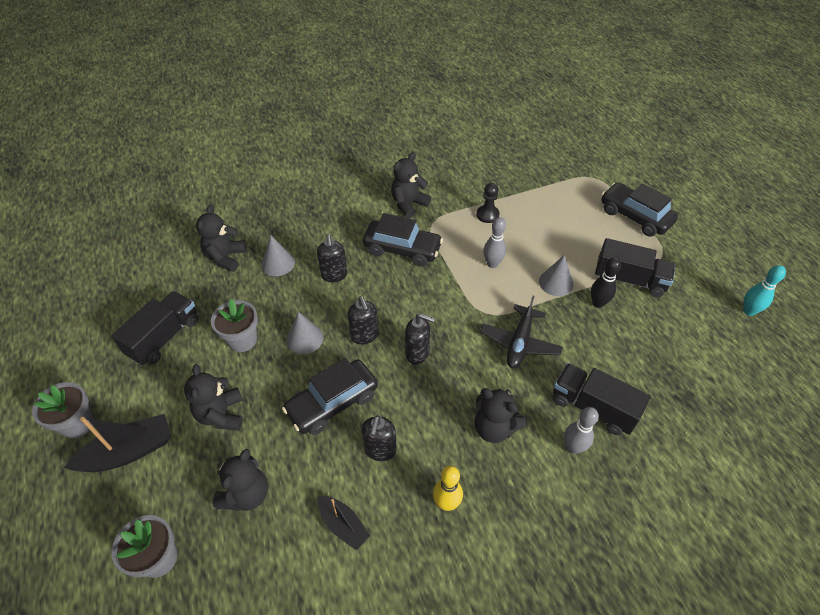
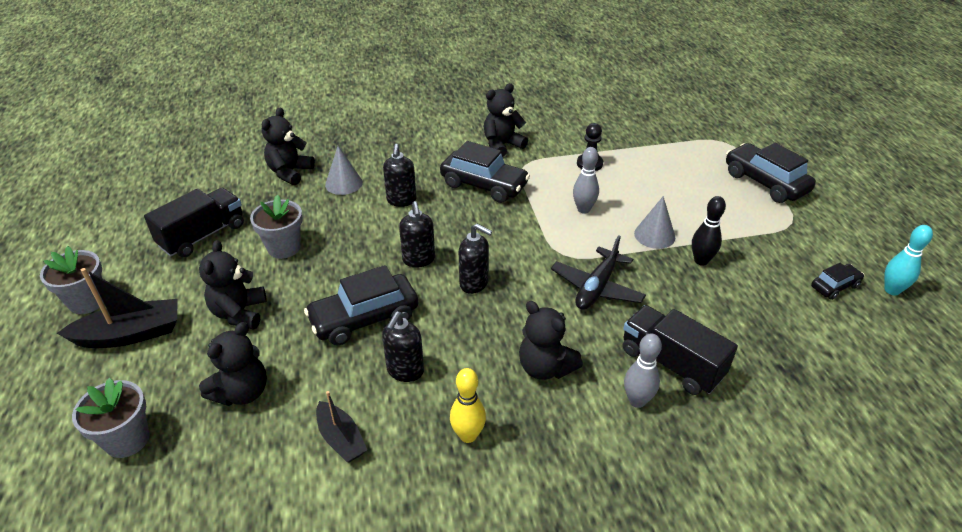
camera: 10 degrees right, 10 degrees down
(305, 338) = (352, 254): grey cone -> none
(629, 280) = (745, 242): black truck -> none
(705, 313) = (834, 286): none -> black car

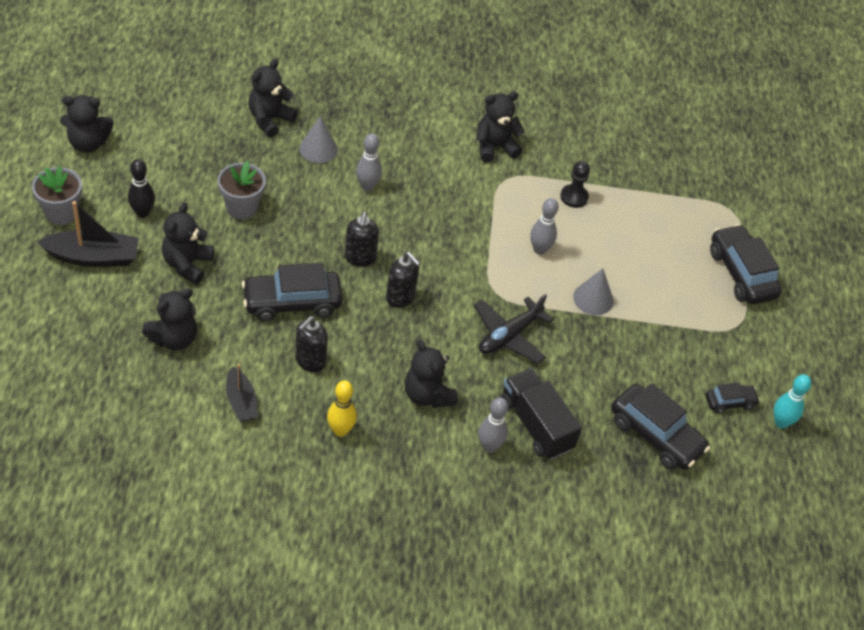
camera: 10 degrees right, 10 degrees up
(109, 233) = (88, 143): none -> black teddy bear
(127, 439) = (79, 350): grey flower pot -> none
(202, 236) = (171, 172): black truck -> none
(401, 200) = (367, 186): black soap dispenser -> grey bowling pin
(484, 185) = (455, 192): black car -> black car (656, 435)
(701, 261) = (621, 339): black bowling pin -> black bowling pin (142, 213)

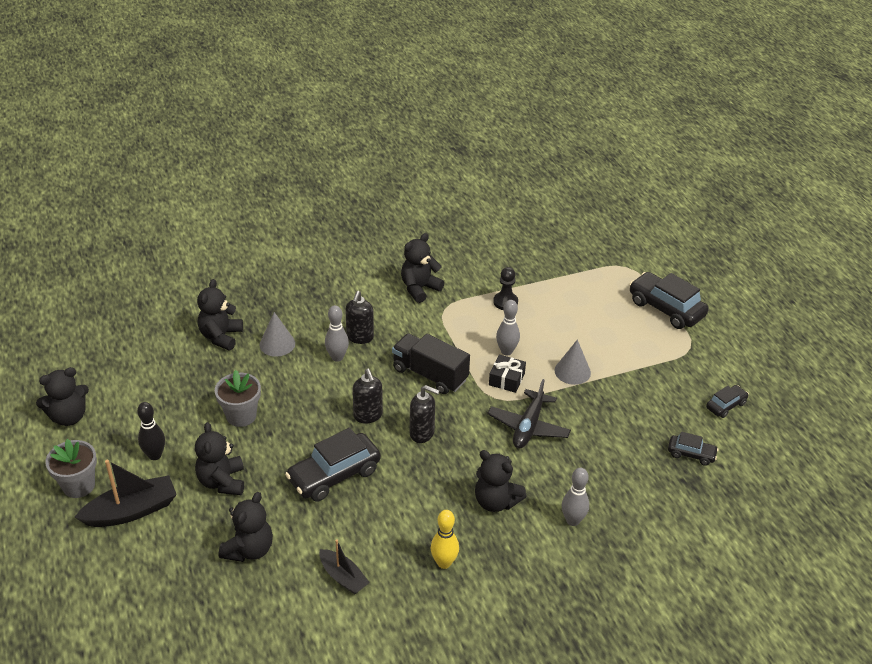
camera: 20 degrees left, 10 degrees down
(310, 361) = (381, 517): black soap dispenser -> black soap dispenser (360, 337)
(520, 278) = (506, 379): none -> black gift
(536, 425) = (597, 487): black truck -> black truck (430, 374)
(656, 435) = (691, 454): black car -> black car, size x0.53
(781, 422) = (772, 404): turquoise bowling pin -> none

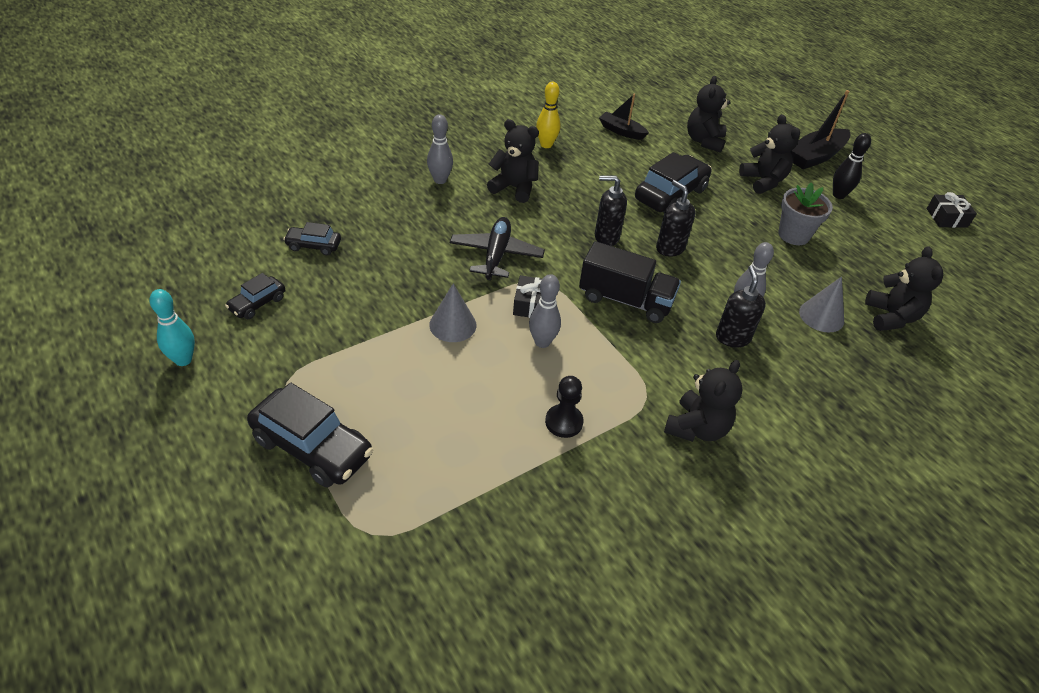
camera: 165 degrees right, 5 degrees up
(69, 417) = (946, 218): black teddy bear -> black gift
(78, 485) = (875, 169): grey flower pot -> none
(766, 370) = (183, 360): none -> turquoise bowling pin

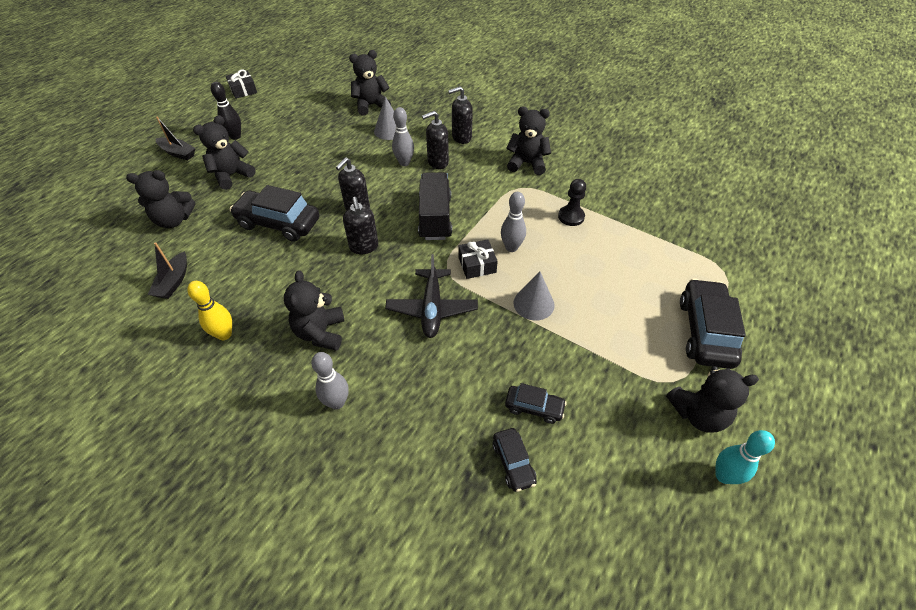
camera: 110 degrees left, 5 degrees up
(242, 378) = (698, 414): none -> black teddy bear
(257, 303) = (620, 460): black car -> black car (534, 407)
(496, 255) = (432, 308): black plane -> black plane turned 75 degrees counterclockwise
(784, 381) = (461, 137): none -> black soap dispenser
(793, 235) = (303, 151): grey flower pot -> none
(816, 156) = (178, 153): black boat -> black boat, size x0.63

